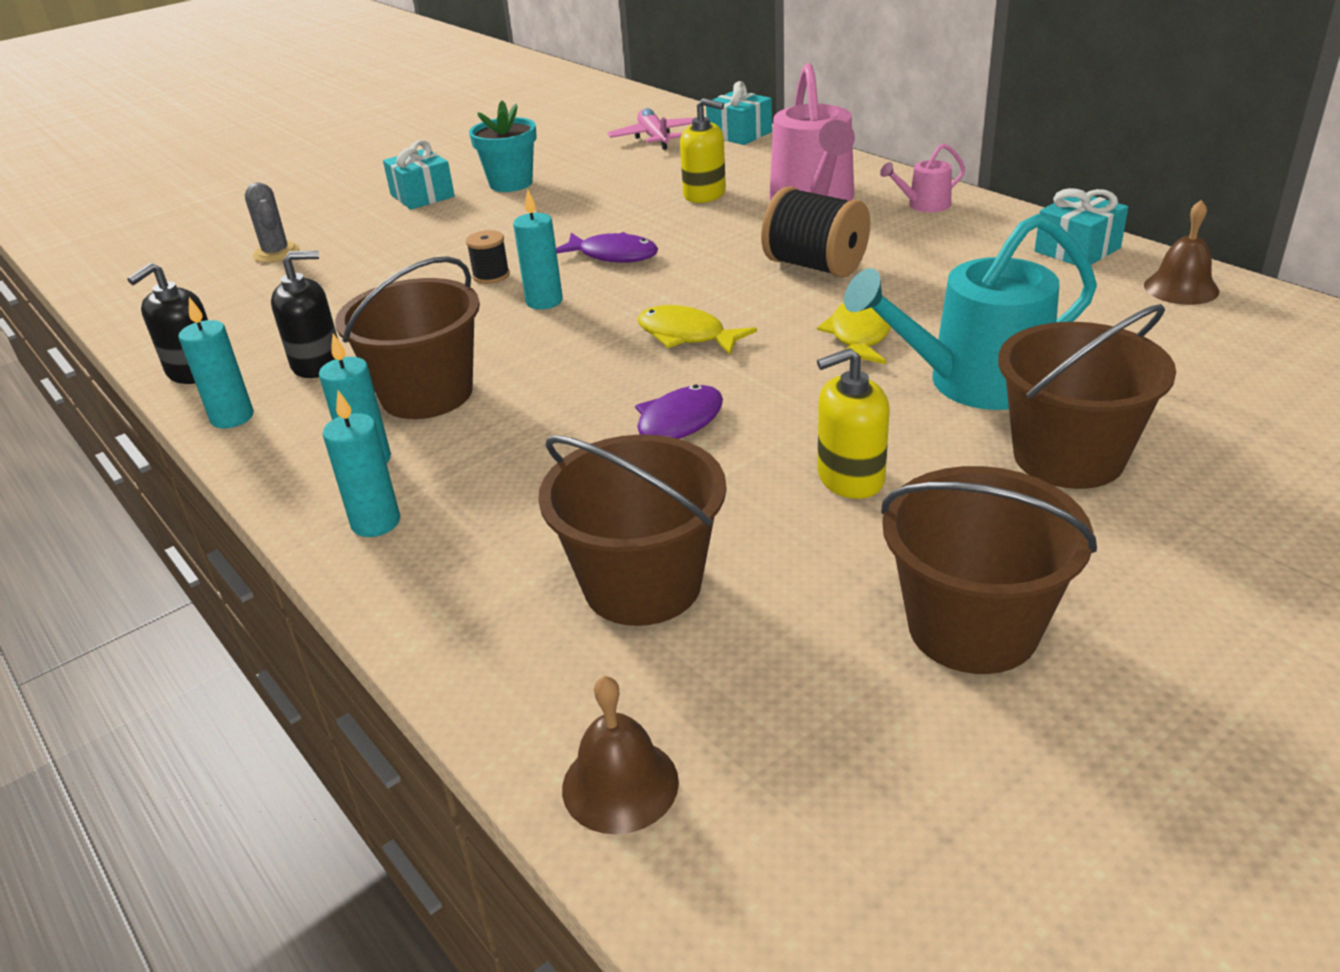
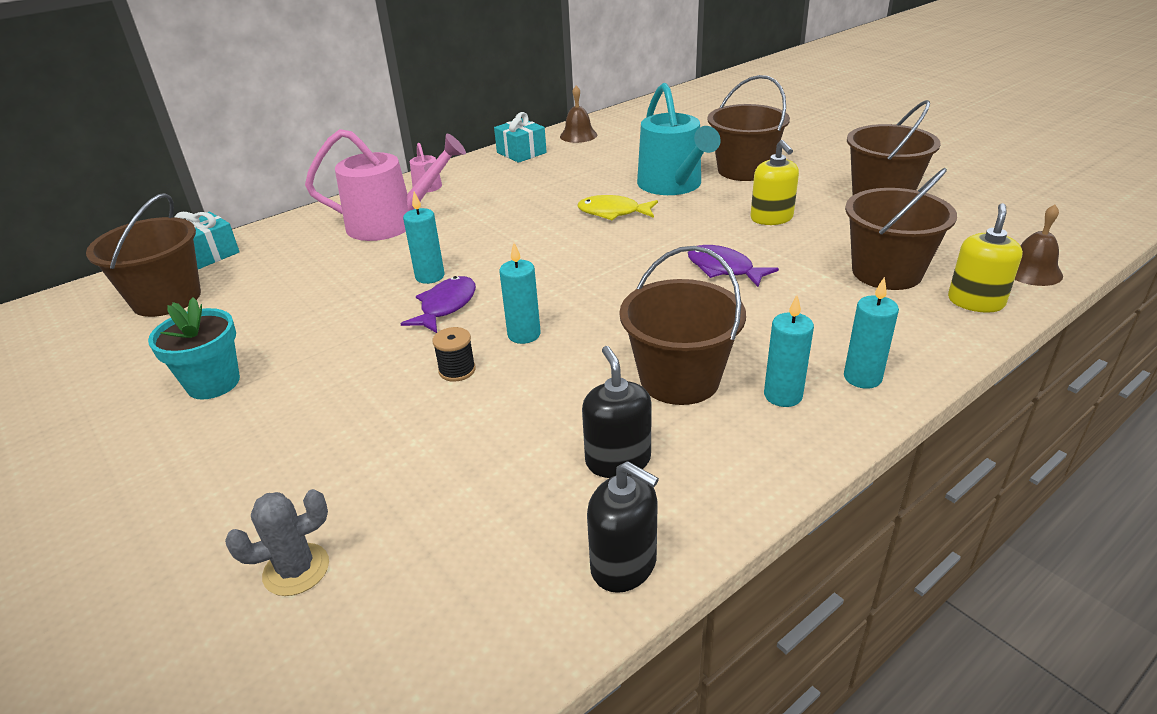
camera: 90 degrees left, 0 degrees up
(232, 417) = (722, 502): turquoise candle -> turquoise candle (430, 276)
(422, 196) = (192, 452): turquoise gift -> none
(654, 138) = (166, 299): pink plane -> brown bucket
(686, 335) = (601, 268): yellow fish -> none
(704, 194) = (342, 268): yellow soap dispenser -> yellow soap dispenser (975, 302)
(815, 266) = (508, 224): black spool -> none

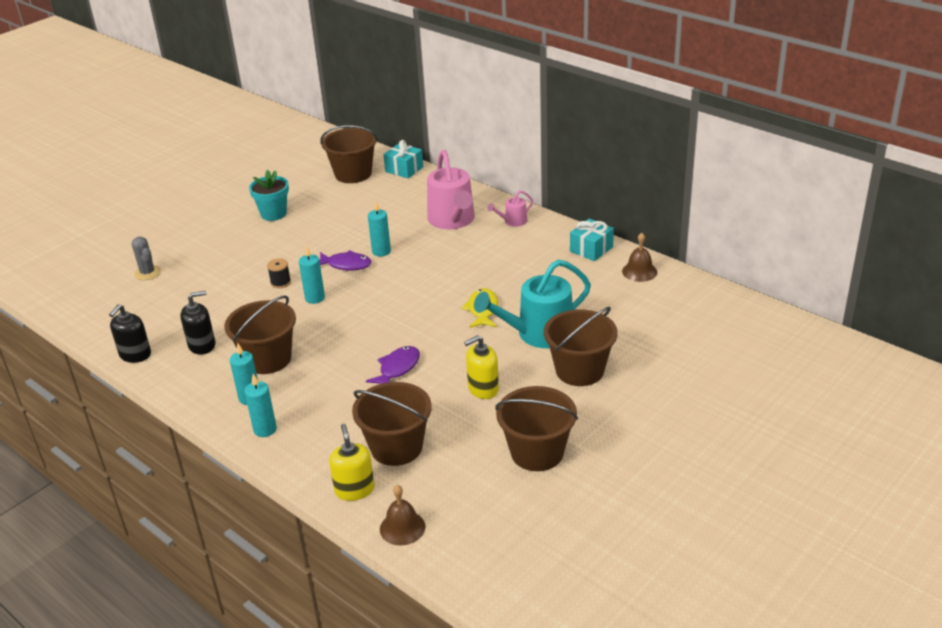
camera: 80 degrees right, 0 degrees up
(975, 302) = (354, 489): yellow soap dispenser -> yellow soap dispenser turned 120 degrees counterclockwise

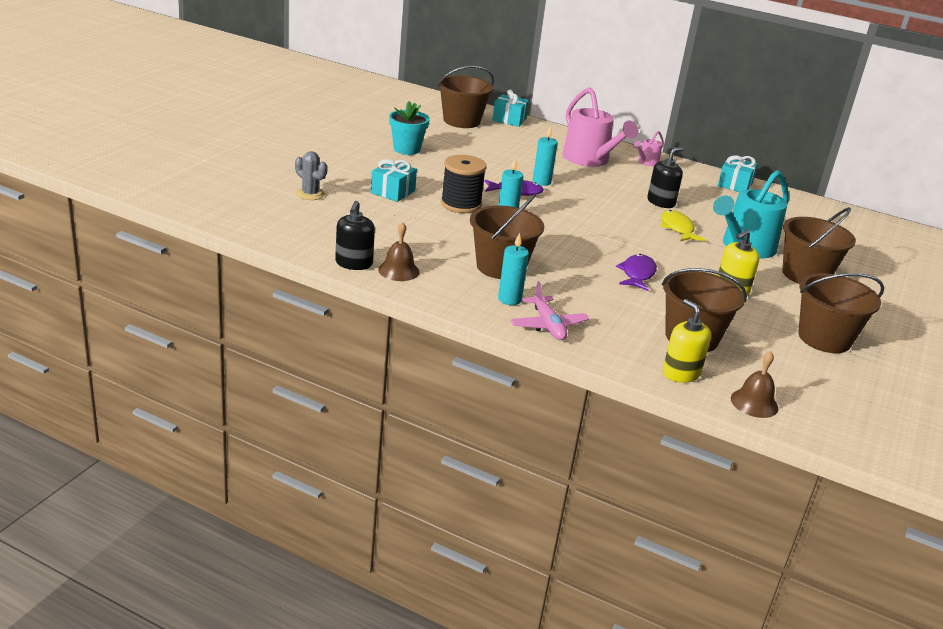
camera: 20 degrees left, 5 degrees down
(202, 345) = (421, 255): black soap dispenser -> black soap dispenser (661, 202)
(225, 268) = (393, 192): none -> turquoise gift
(265, 429) = (548, 326): turquoise candle -> pink plane
(280, 282) = (461, 204): black spool -> black spool, size x1.93
(639, 271) = (791, 202): brown bell -> brown bell (398, 270)

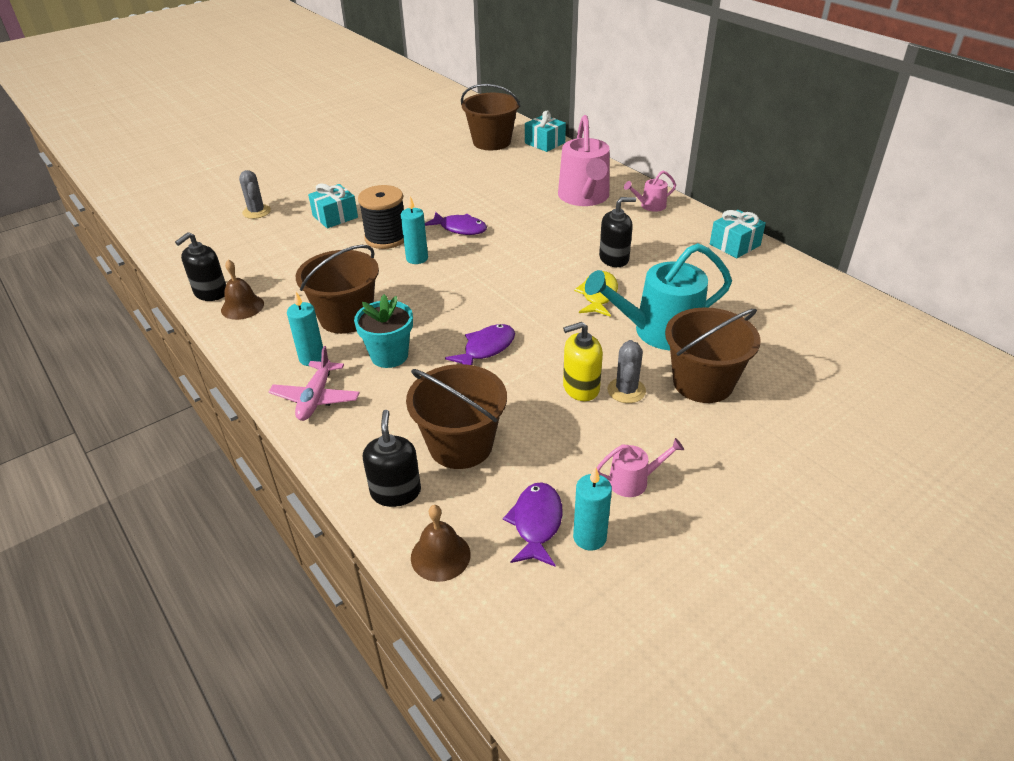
camera: 30 degrees right, 10 degrees up
(406, 149) = (401, 170): turquoise flower pot -> turquoise flower pot (389, 355)
(541, 182) = (501, 219): turquoise candle -> turquoise candle (589, 537)
(681, 373) = (396, 492): yellow soap dispenser -> black soap dispenser
(763, 287) = (626, 390): none -> grey cactus
(792, 373) = (536, 523): none -> purple fish
(824, 338) = (633, 481): brown bucket -> pink watering can

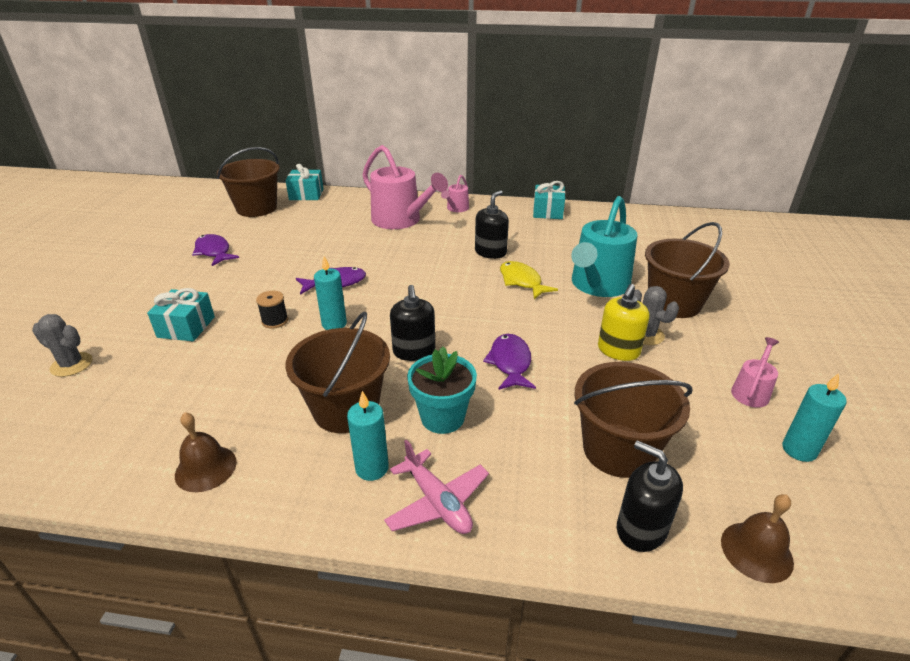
camera: 45 degrees left, 5 degrees down
(210, 293) = (136, 478): black soap dispenser -> black soap dispenser (414, 351)
(386, 238) = (275, 321): black spool -> black spool, size x0.52
(536, 523) = (759, 467): purple fish -> purple fish (214, 252)

